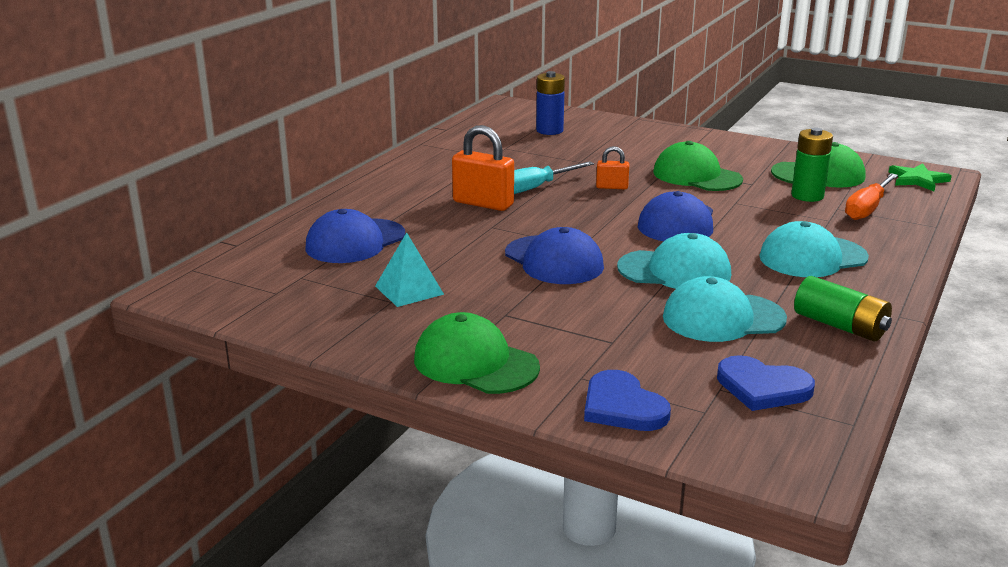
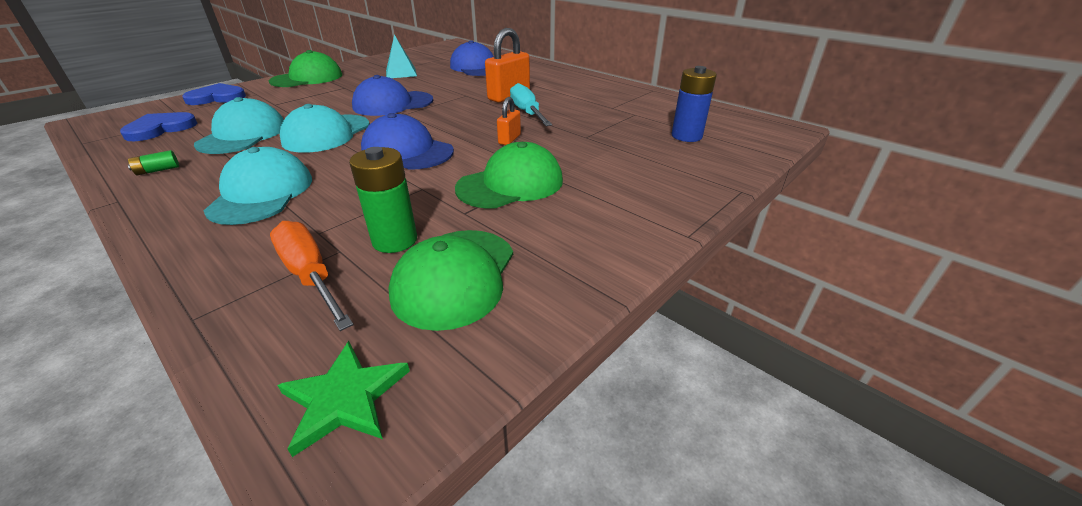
camera: 105 degrees right, 10 degrees up
(840, 326) = (158, 170): green battery -> green battery, size x0.49

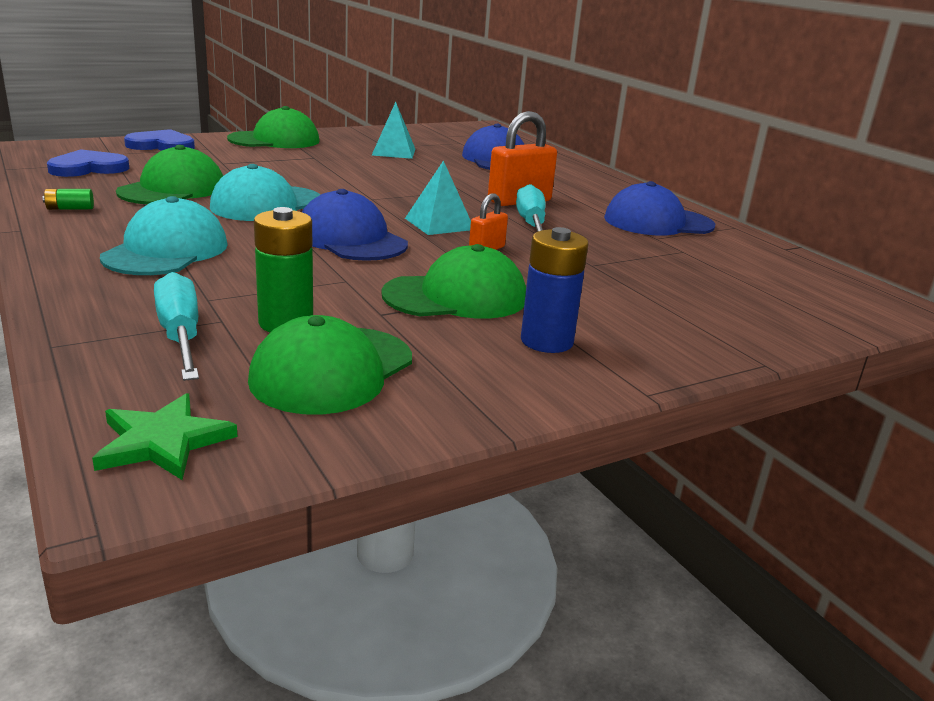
camera: 15 degrees right, 10 degrees down
(243, 135) = (173, 189): turquoise cap -> green cap
(310, 275) = (180, 335): orange screwdriver -> turquoise screwdriver
(393, 104) = (363, 185): blue cap -> blue cap (658, 222)
(464, 125) = (439, 224): none -> turquoise pyramid
(686, 136) = (738, 289): blue battery -> blue battery (546, 341)

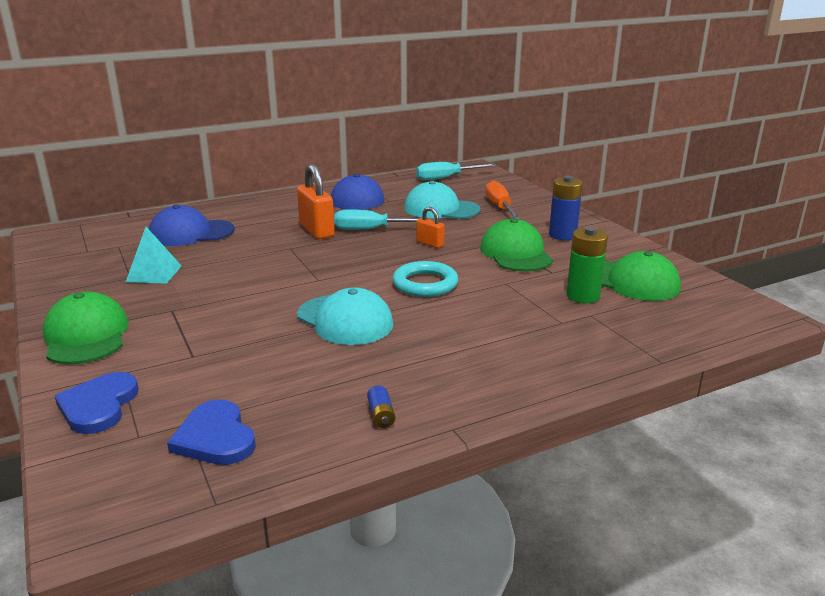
camera: 85 degrees left, 0 degrees up
(70, 208) = (381, 415): green battery -> blue battery
(163, 441) = (730, 314): green star -> none
(166, 251) = (479, 348): turquoise cap -> turquoise cap (441, 209)
(173, 189) = (303, 370): green cap -> none
(180, 335) = (620, 324): turquoise screwdriver -> turquoise screwdriver (446, 178)
(351, 239) = (425, 284): blue cap -> turquoise ring
(439, 224) = (380, 256): turquoise pyramid -> none
(671, 306) = (500, 207): none -> orange screwdriver

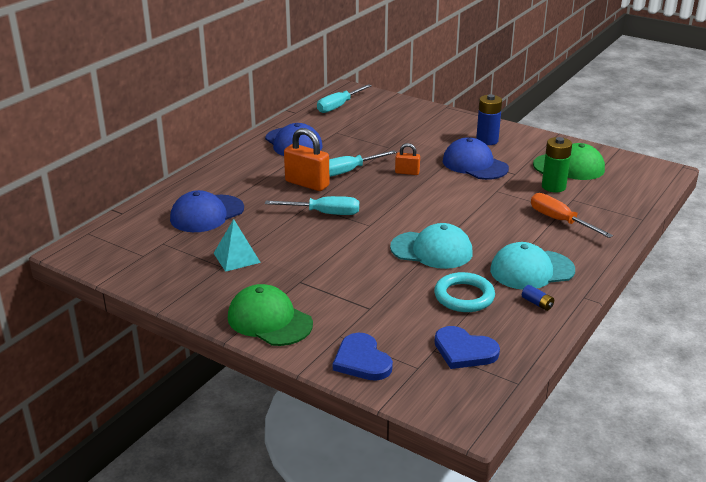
camera: 30 degrees left, 5 degrees up
(292, 258) = (324, 213): none -> turquoise screwdriver
(425, 284) = (446, 207): turquoise ring -> turquoise ring (464, 296)
(441, 209) = (374, 138): turquoise cap -> turquoise cap (531, 270)
(500, 207) = (415, 126): orange screwdriver -> orange screwdriver (560, 221)
(515, 253) = (474, 164): green cap -> blue cap

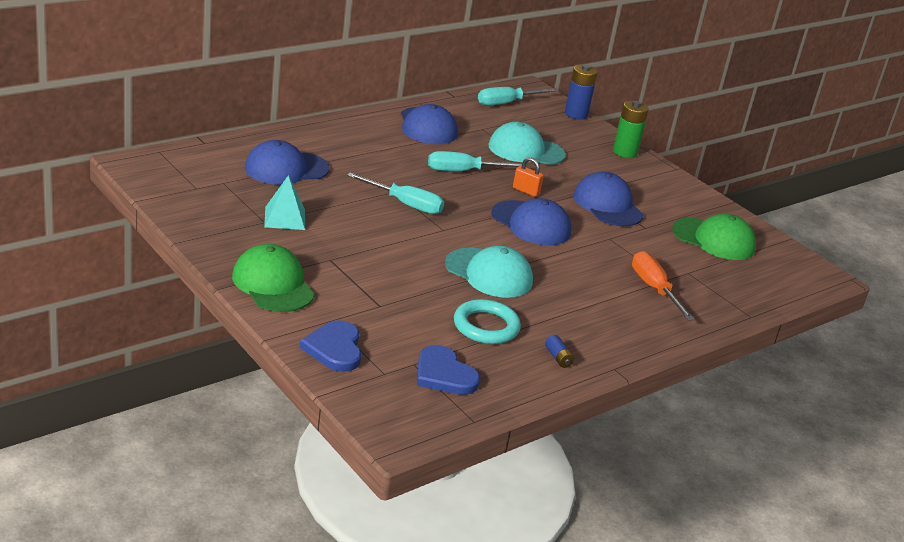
camera: 15 degrees right, 0 degrees up
(307, 184) = (410, 170): orange padlock -> none
(431, 198) = (531, 223): none -> blue cap
(487, 140) = (643, 185): blue battery -> blue battery (576, 114)
(531, 270) = (580, 325): turquoise cap -> turquoise cap (526, 150)
(553, 187) = (677, 253): green battery -> green battery (625, 152)

